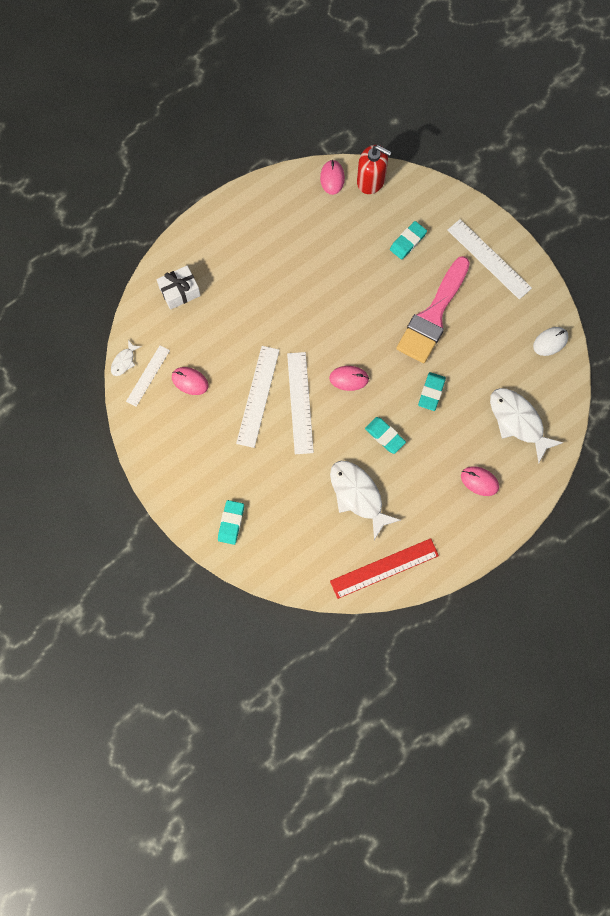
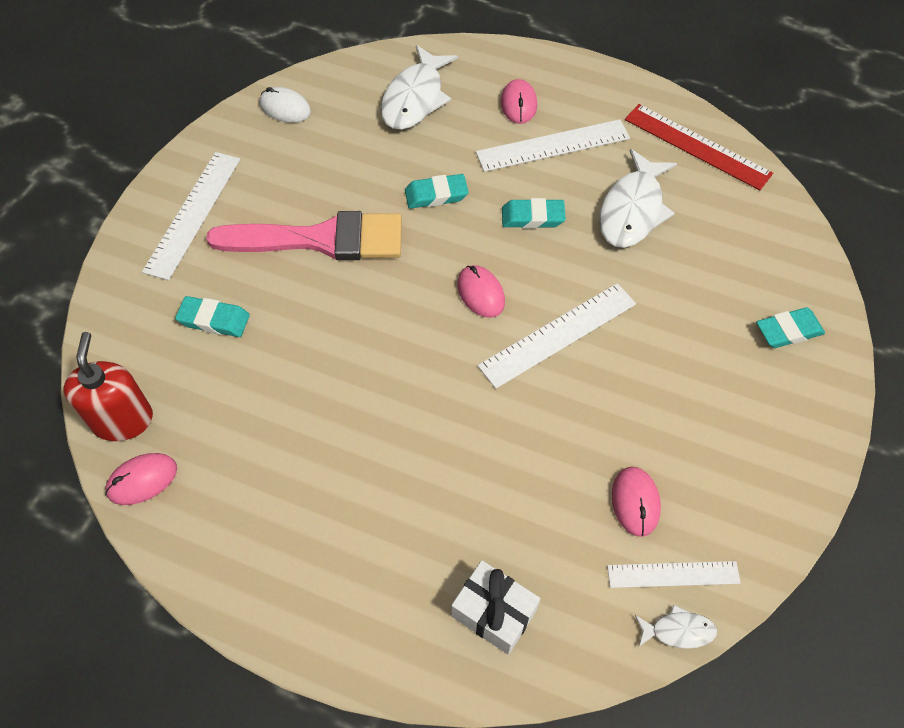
camera: 120 degrees left, 15 degrees down
(258, 396) = (588, 393): white ruler -> white ruler (553, 146)
(385, 436) = (532, 217): turquoise eraser -> turquoise eraser turned 75 degrees clockwise

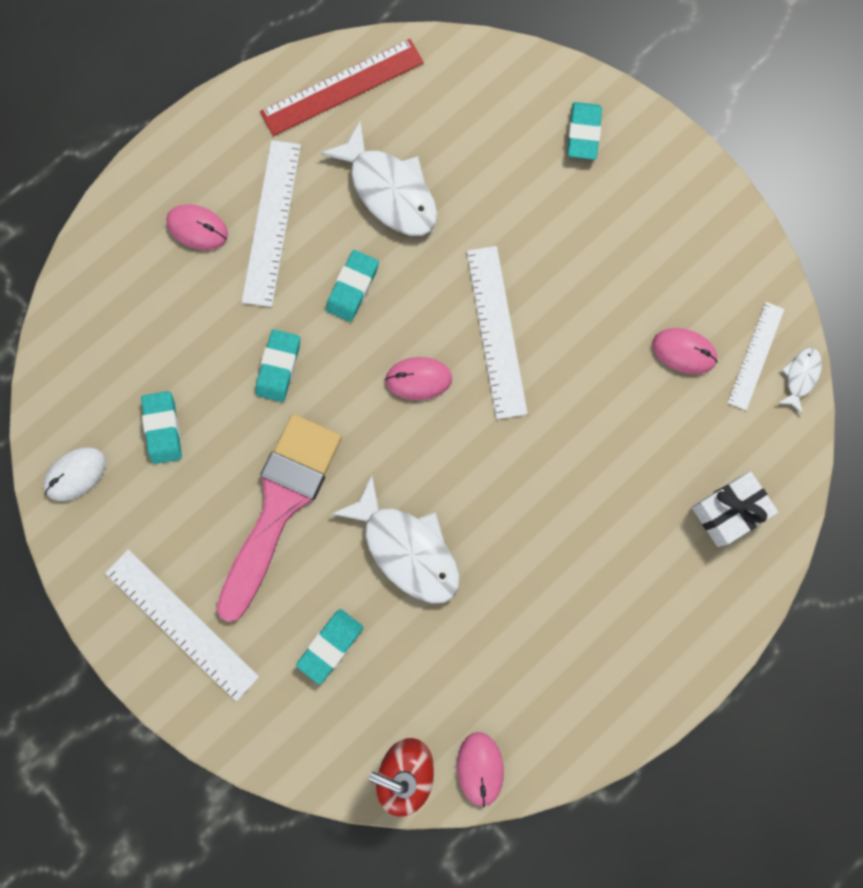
camera: 65 degrees left, 20 degrees up
(346, 144) = (163, 428): none -> turquoise eraser
(415, 98) = (134, 330): white fish -> white fish (407, 548)

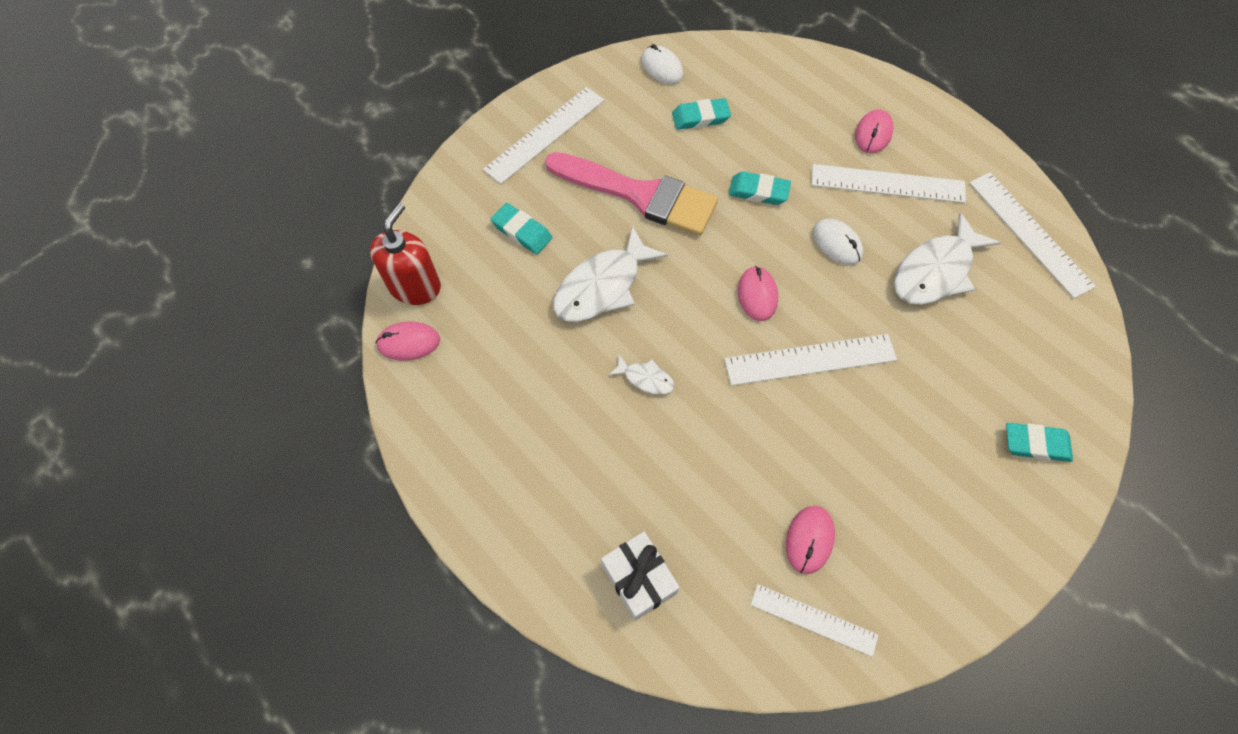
camera: 90 degrees right, 15 degrees down
(342, 87) = (1029, 233): red ruler -> white ruler
(352, 288) = (837, 243): turquoise eraser -> white mouse
(800, 377) = (794, 671): white fish -> white fish (645, 378)

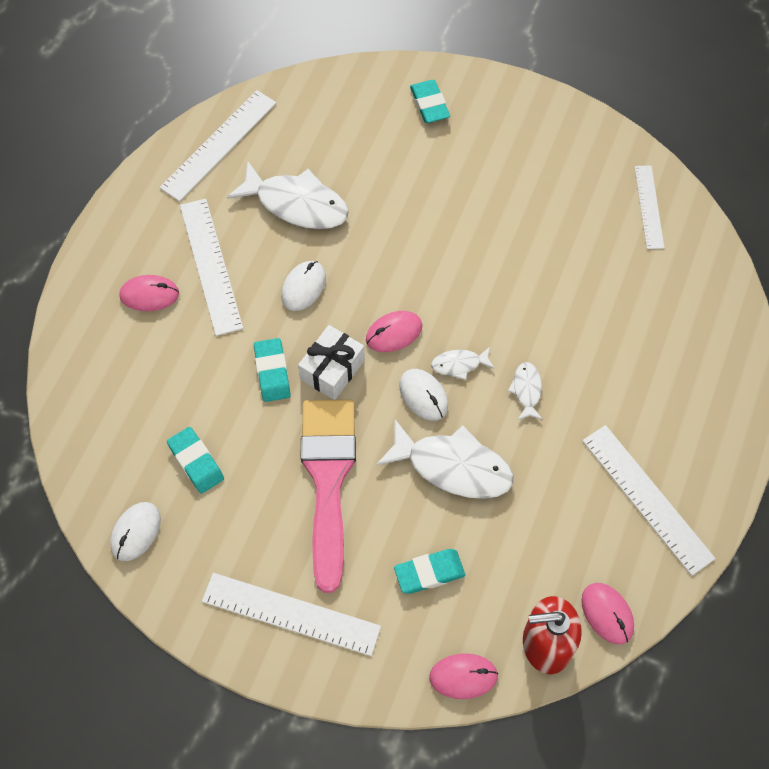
camera: 115 degrees left, 0 degrees up
(522, 231) = (429, 573): turquoise eraser -> turquoise eraser turned 60 degrees clockwise
(639, 579) = (693, 327): white gift -> white gift (332, 369)
(682, 292) = (423, 395): none -> white mouse
(699, 334) = (459, 364): none -> white fish
(809, 540) = (593, 226): pink mouse -> pink mouse (463, 676)
(810, 359) = (438, 272): white ruler -> white ruler (647, 498)

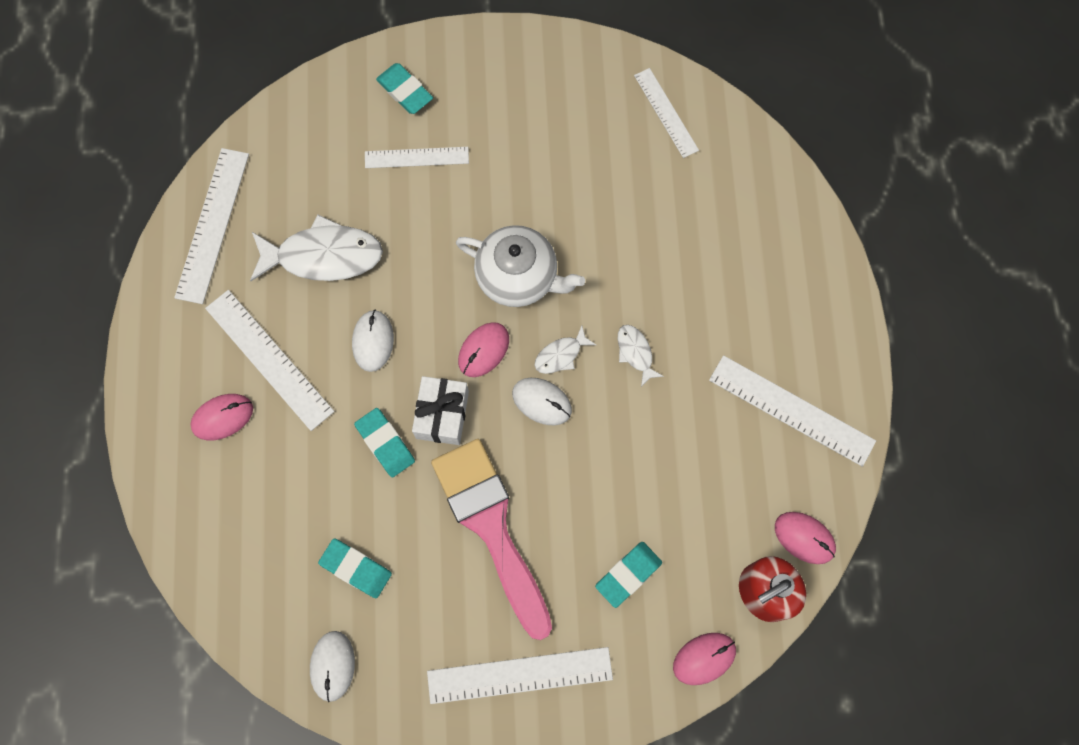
camera: 25 degrees left, 10 degrees up
(413, 159) = (416, 157): none -> white ruler
(453, 286) = (518, 277): none -> white teapot
(453, 466) = (602, 460): white fish -> none

